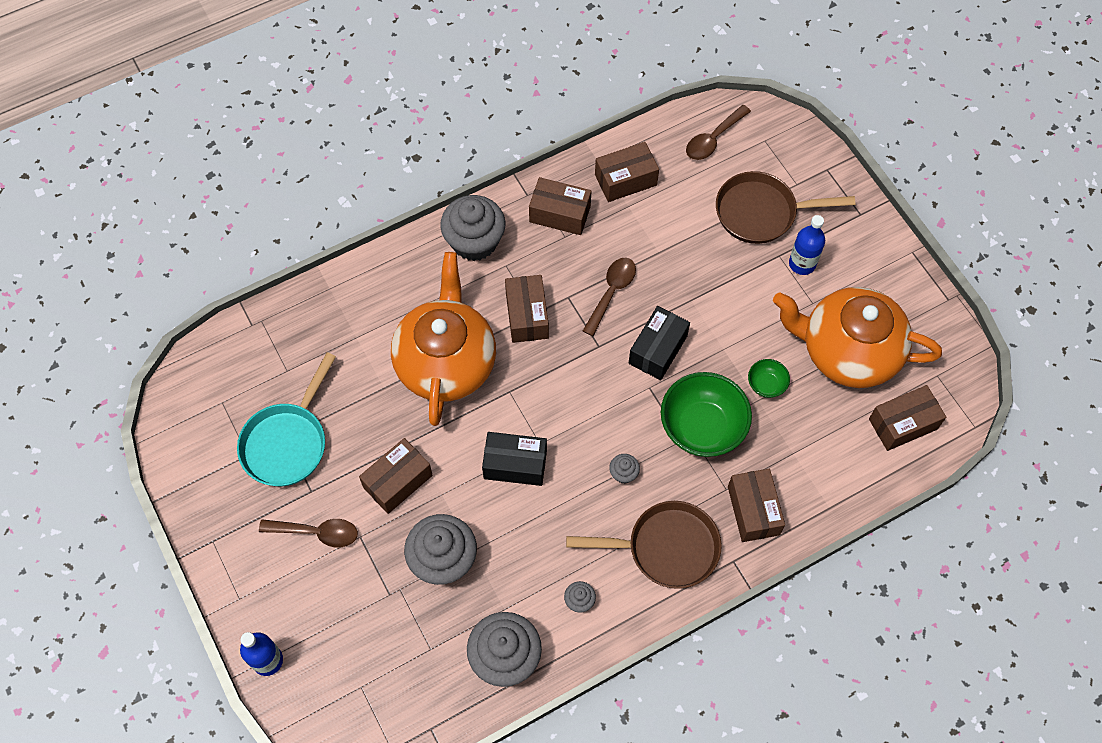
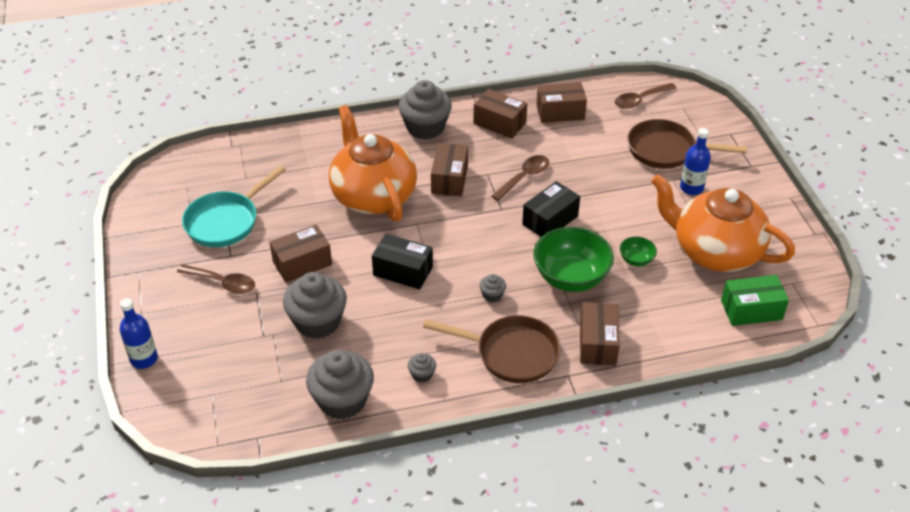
camera: 15 degrees right, 20 degrees down
(446, 362) = (373, 196): orange teapot -> orange teapot turned 45 degrees counterclockwise
(903, 424) = (751, 310): brown box -> green box

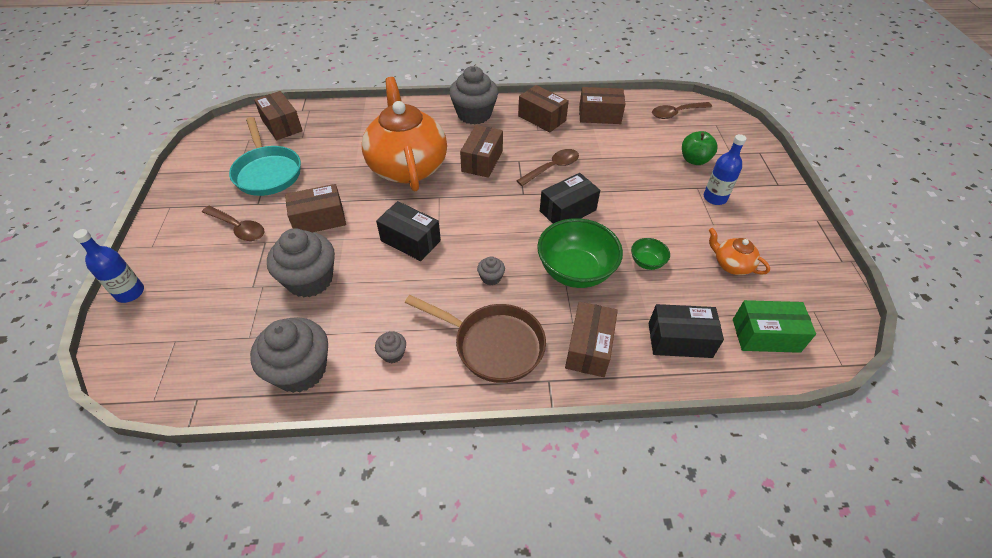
camera: 10 degrees right, 5 degrees up
(217, 167) = (282, 125): none -> brown box
(226, 221) = (267, 172): turquoise pan -> turquoise pan turned 75 degrees counterclockwise
(666, 150) = (694, 160): brown pan -> green apple
(676, 325) = (679, 340): none -> black box
(714, 251) = (731, 265): orange teapot -> orange teapot, size x0.43

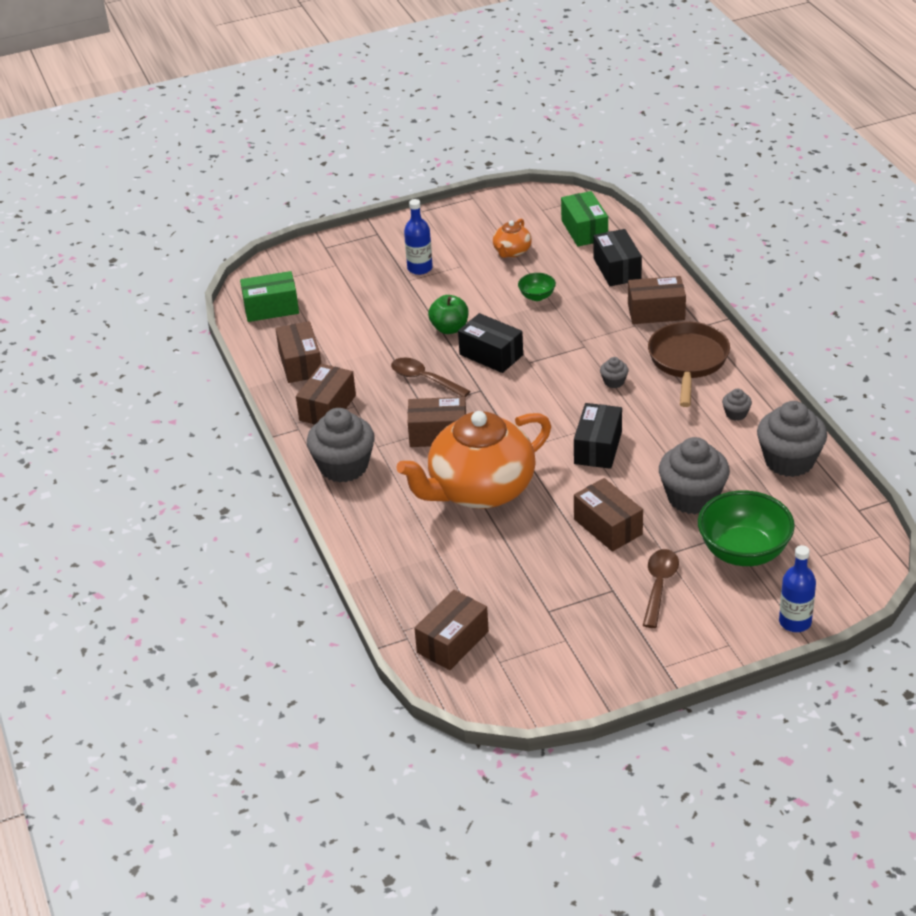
camera: 105 degrees left, 10 degrees down
(267, 172) = (555, 608): turquoise pan -> none
(575, 271) = (574, 334): green bowl -> green bowl (743, 552)
(676, 113) = (271, 308): brown spoon -> green box
(694, 160) = (360, 286): green apple -> green apple (449, 328)

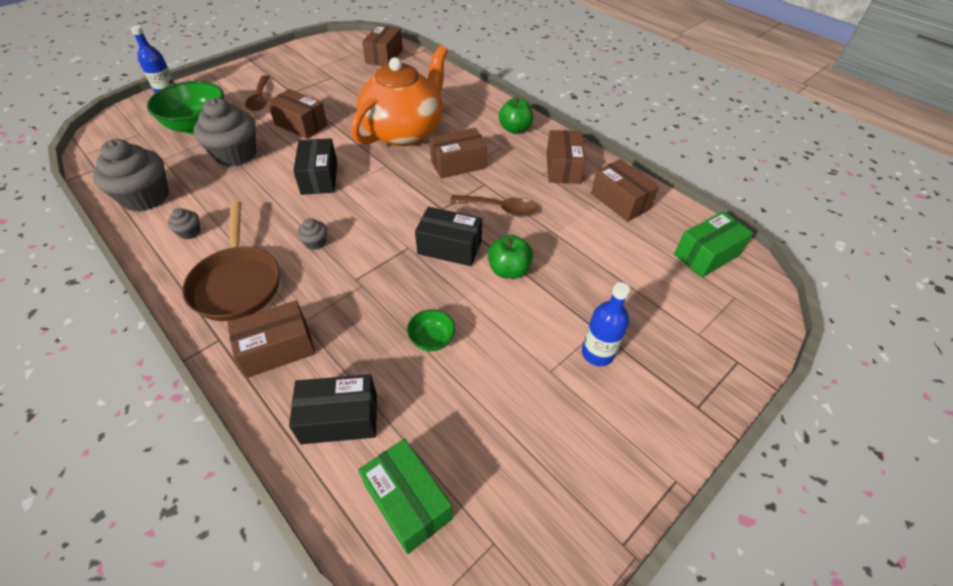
camera: 155 degrees right, 10 degrees up
(344, 466) = (515, 129): grey cupcake -> green apple
(512, 251) = (497, 417): orange teapot -> none
(617, 269) = (339, 418): black box -> black box turned 60 degrees counterclockwise

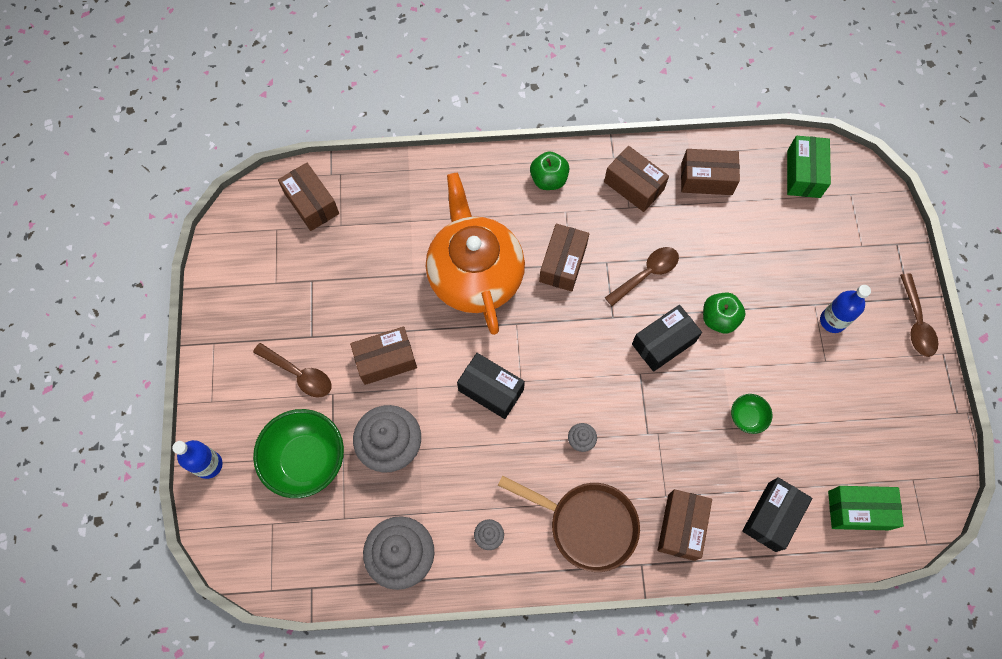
camera: 50 degrees left, 20 degrees up
(679, 430) = (916, 322): none -> brown spoon

